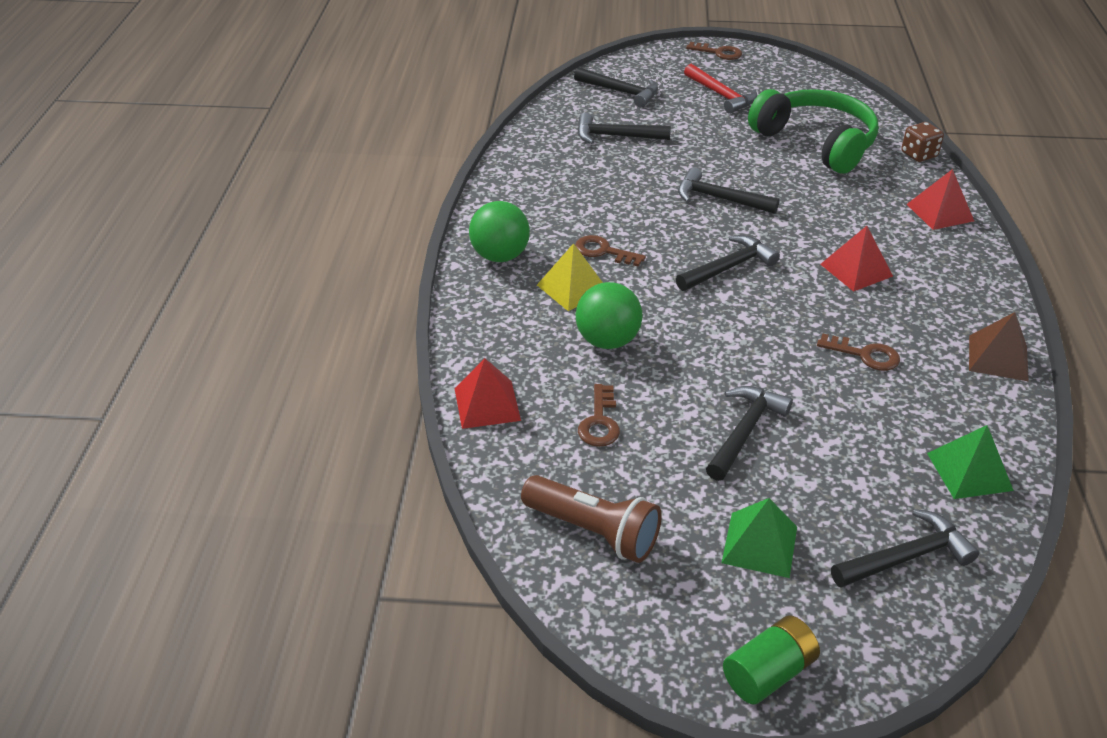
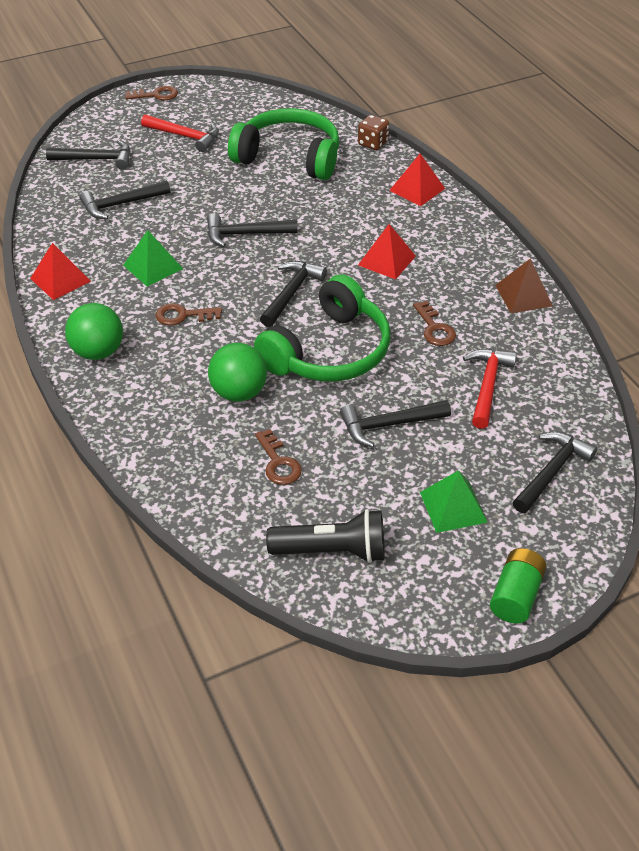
camera: 30 degrees left, 5 degrees up
(487, 404) = (180, 486): red pyramid -> red pyramid (60, 280)
(572, 288) = (179, 358): yellow pyramid -> none
(593, 531) = (332, 551): brown flashlight -> black flashlight
(730, 336) = (329, 351): none -> green headphones
(744, 431) = (389, 425): black hammer -> black hammer turned 105 degrees counterclockwise
(865, 355) = (435, 328): brown key -> brown key turned 75 degrees clockwise
(888, 435) = (487, 386): none -> red hammer
(969, 471) = (554, 391): green pyramid -> green pyramid (152, 267)

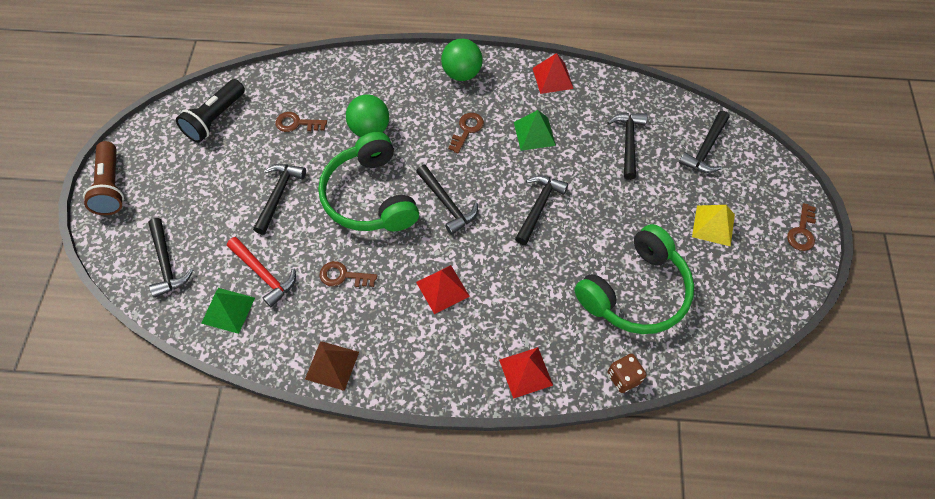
camera: 120 degrees right, 15 degrees up
(185, 136) = (713, 225): red hammer -> yellow pyramid
(453, 507) = (191, 192): green pyramid -> green pyramid (228, 310)
(516, 596) = (111, 186): green battery -> brown flashlight

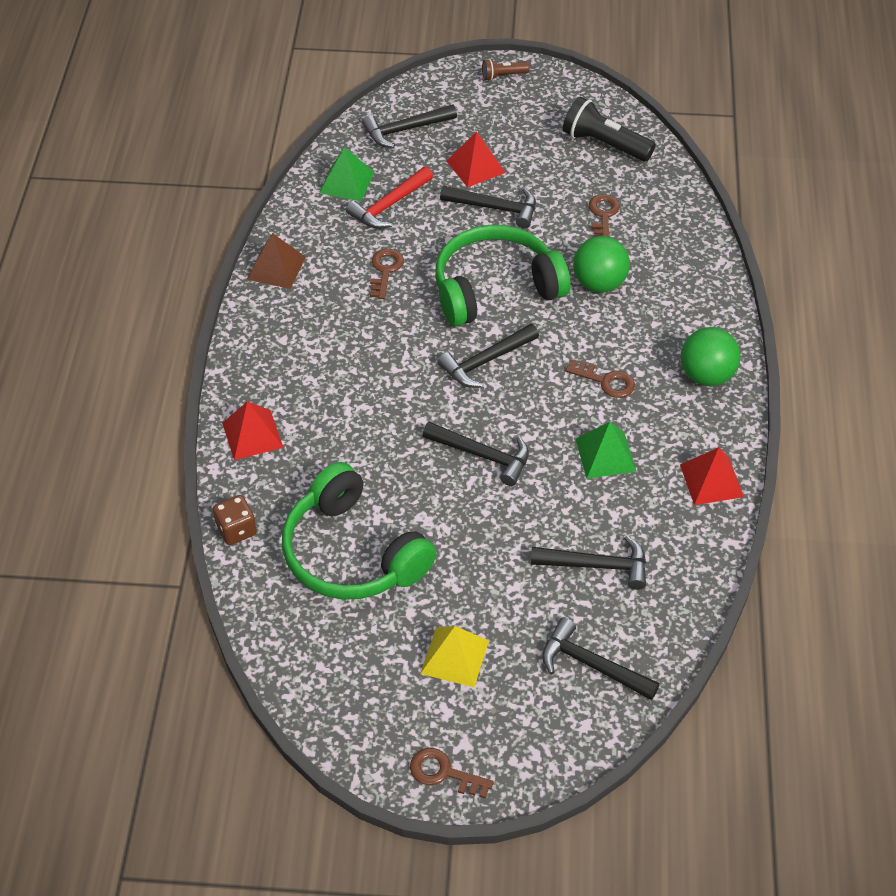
camera: 90 degrees right, 10 degrees down
(111, 186) = (503, 76): brown flashlight -> brown flashlight, size x0.53
(442, 289) = (365, 359): red pyramid -> red pyramid (475, 167)

